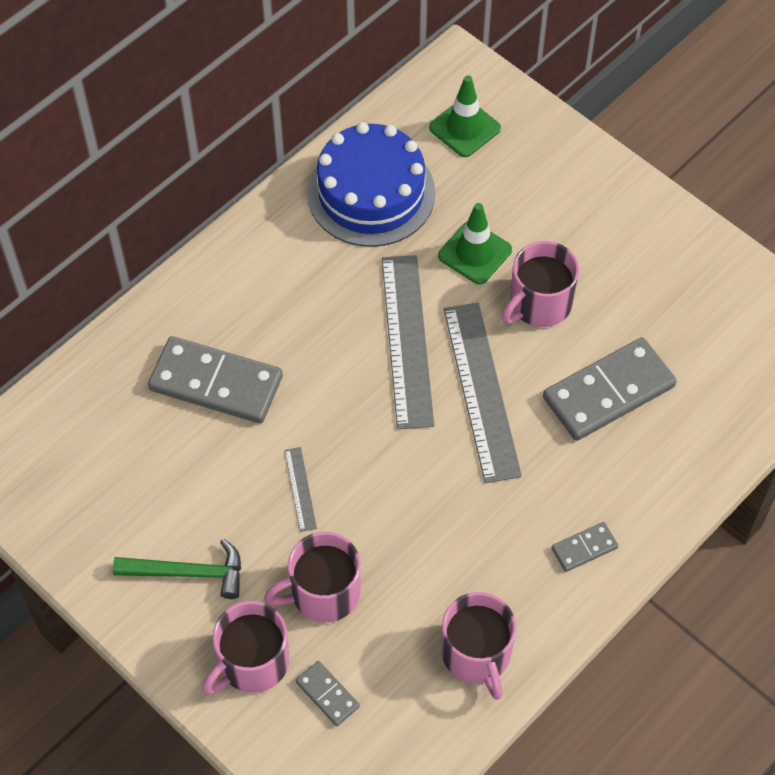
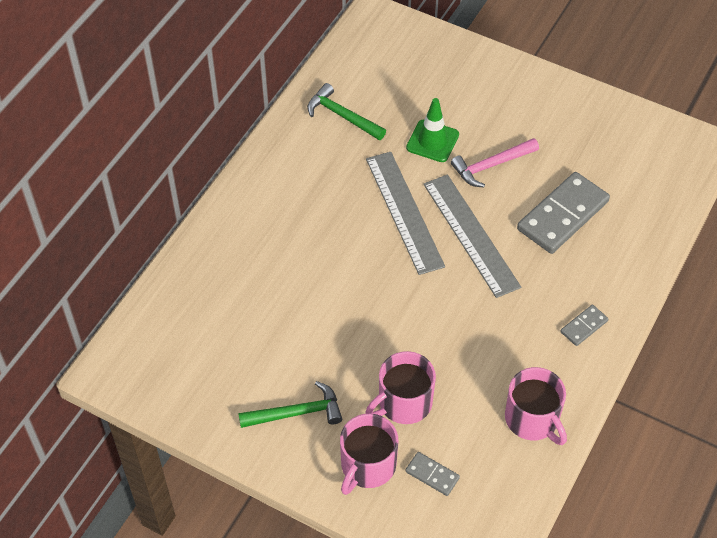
camera: 15 degrees left, 5 degrees down
(216, 383) = (271, 272): grey domino -> none
(300, 489) = (361, 333): grey ruler -> none
(371, 193) = (342, 116): blue cake -> green hammer
(464, 128) = (395, 58): green traffic cone -> none
(539, 303) = (491, 166): pink mug -> pink hammer

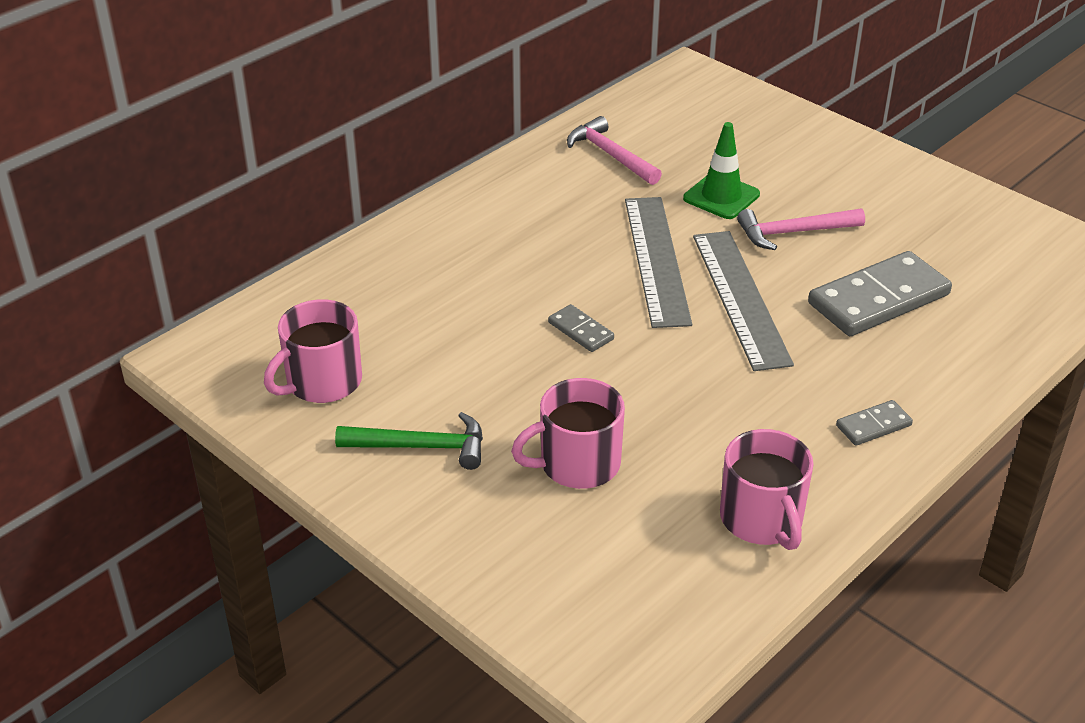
camera: 15 degrees right, 15 degrees down
(342, 116) = (610, 155): green hammer -> pink hammer
(367, 465) = (496, 527): pink mug -> pink mug (322, 382)
(432, 475) = (587, 557): grey domino -> grey domino (580, 331)

